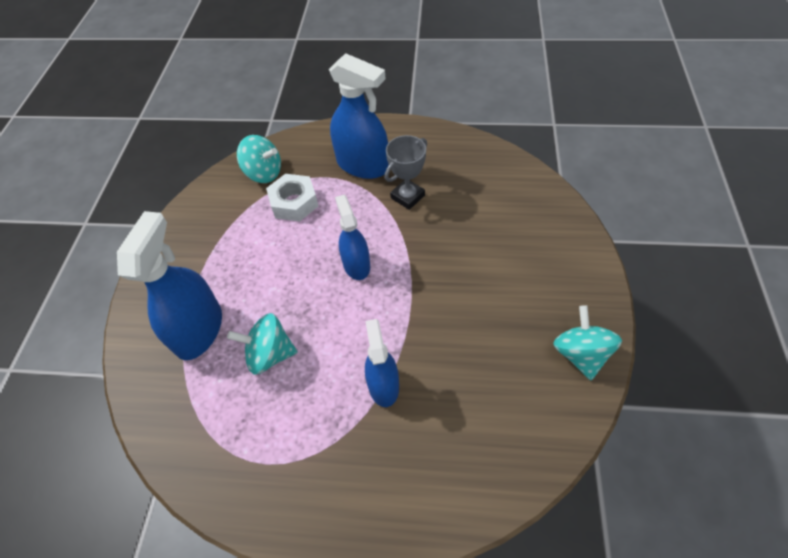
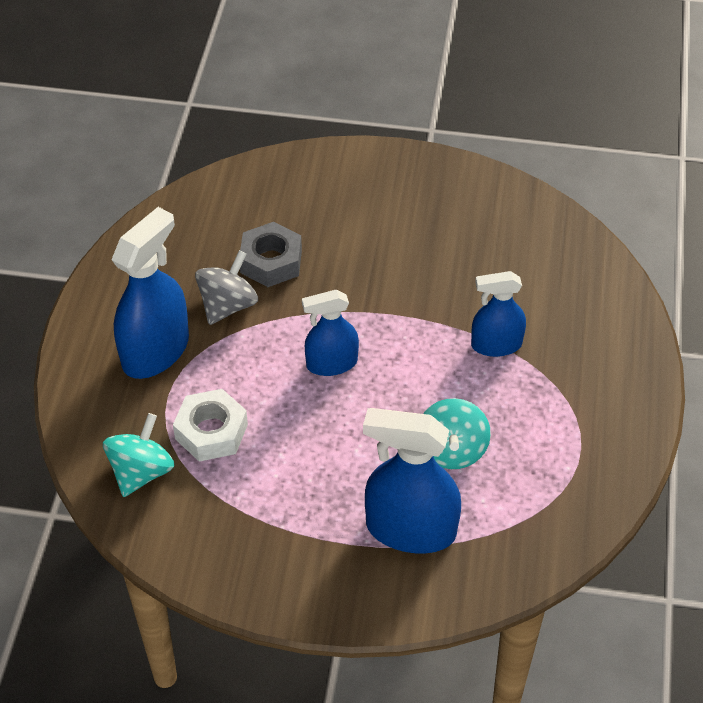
camera: 90 degrees left, 5 degrees down
(407, 196) = (228, 305): grey trophy -> grey spinning top
(455, 216) = (271, 261): none -> grey nut
(580, 354) = (469, 186): turquoise spinning top -> none

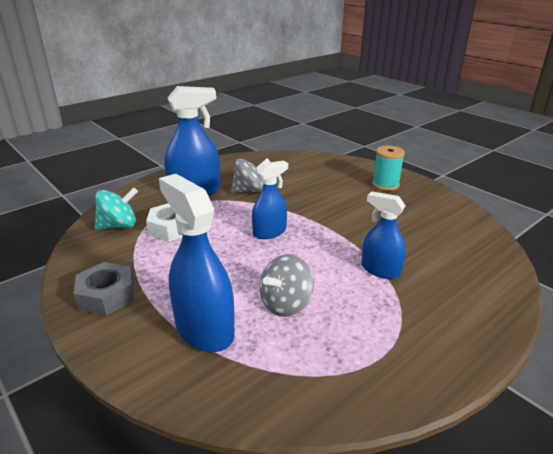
camera: 40 degrees right, 20 degrees down
(271, 261) = (293, 186): grey nut -> grey nut (107, 295)
(331, 363) = (269, 232): blue spray bottle -> blue spray bottle turned 120 degrees clockwise
(380, 188) = (385, 185): none -> turquoise spool
(451, 450) = (286, 304): turquoise spinning top -> grey spinning top

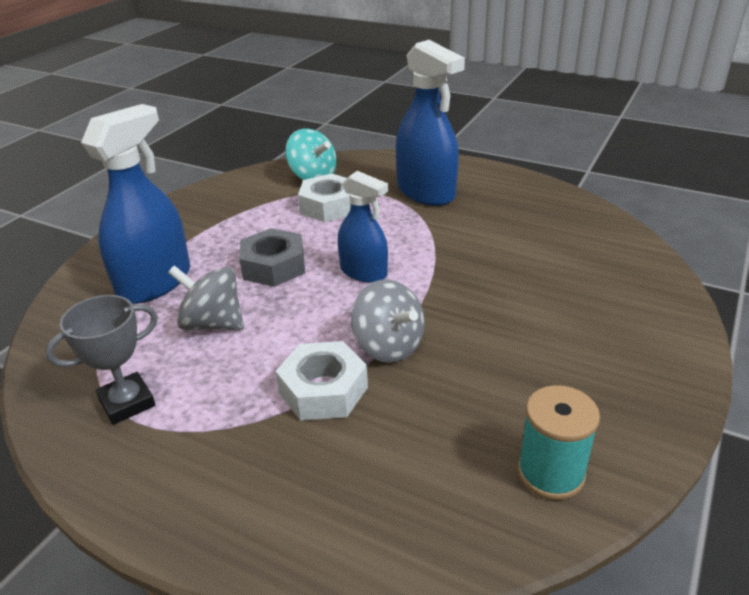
camera: 70 degrees right, 5 degrees up
(107, 295) = (190, 215): grey nut -> grey nut (273, 266)
(250, 191) = (462, 229): grey spinning top -> grey spinning top (388, 346)
(360, 359) = (127, 403): none -> grey trophy
(380, 270) = (323, 390): blue spray bottle -> white nut
(385, 185) = (618, 352): turquoise spool -> turquoise spool (550, 473)

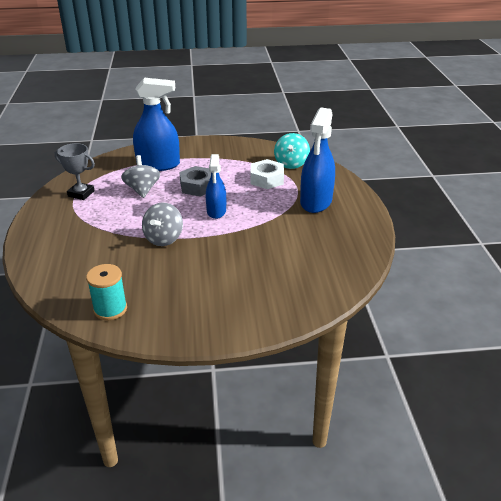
camera: 55 degrees right, 0 degrees up
(323, 390) = (120, 233): white nut -> none

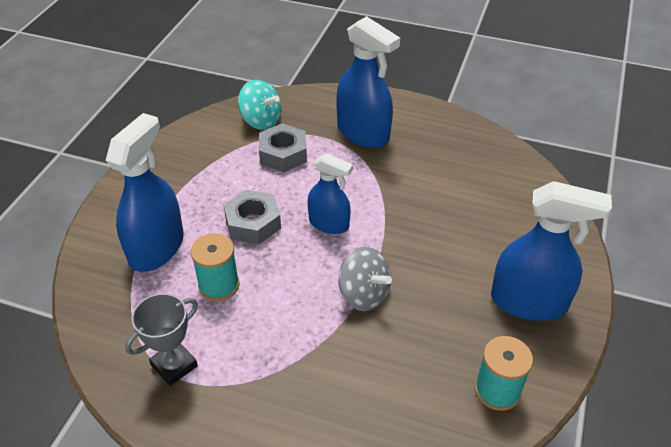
camera: 65 degrees left, 10 degrees up
(142, 190) = (219, 285): grey spinning top -> turquoise spool
(198, 309) = (528, 302): none -> blue spray bottle
(267, 179) = (283, 154): white nut -> grey nut

